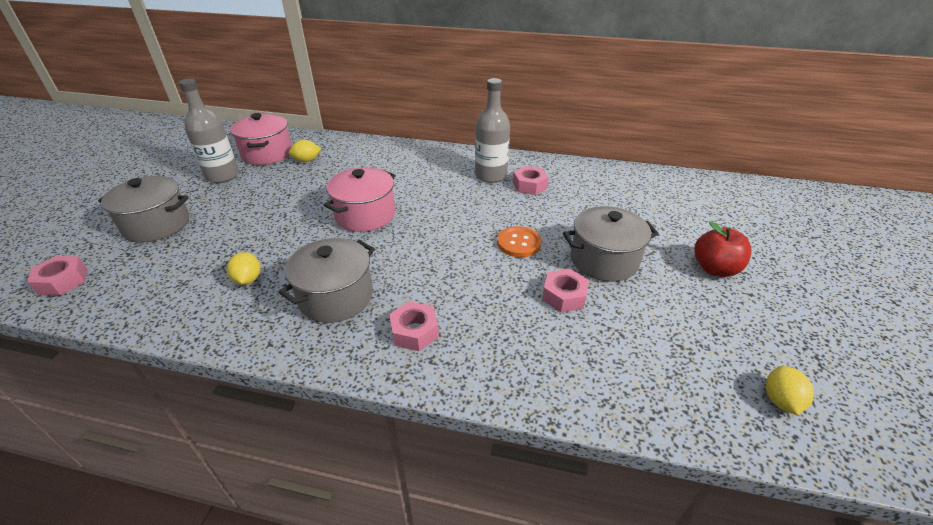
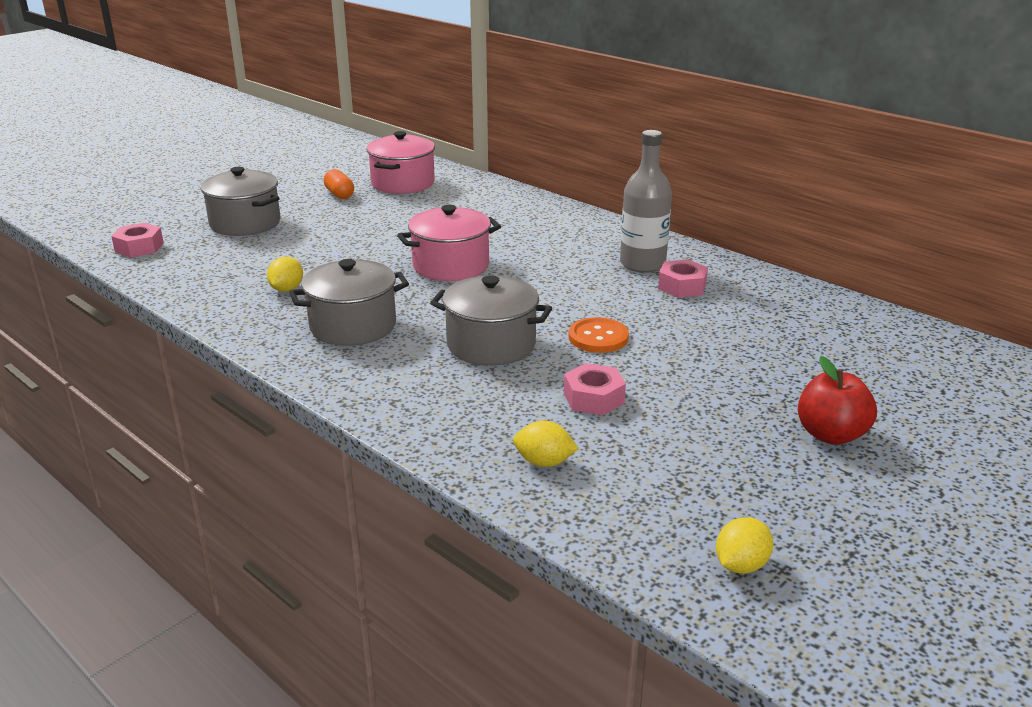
camera: 30 degrees right, 10 degrees down
(222, 176) = (339, 194): grey bottle -> orange capsule
(307, 160) = (438, 199): yellow lemon -> yellow lemon (544, 462)
(414, 331) = (400, 376): pink nut -> none
(604, 260) = (686, 382): grey pot -> grey pot (491, 344)

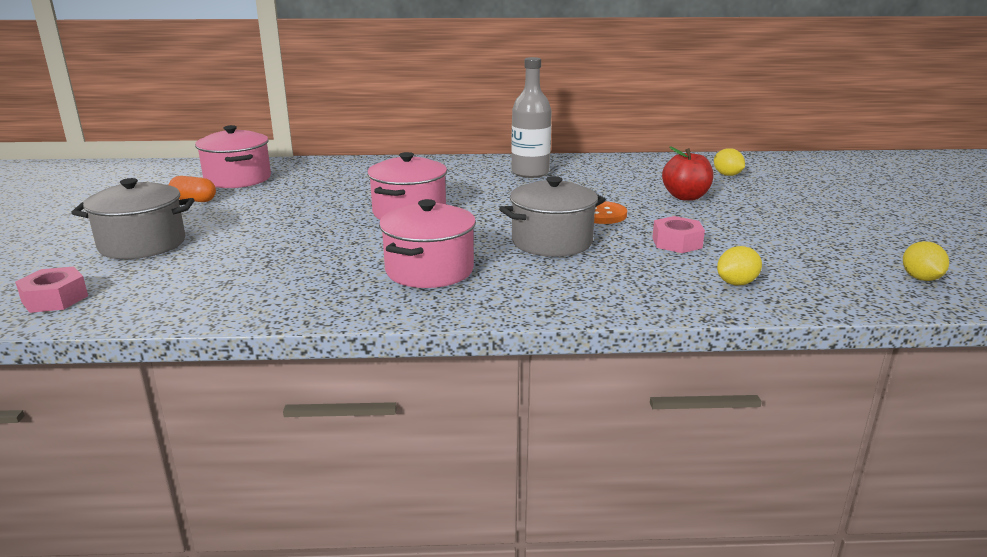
camera: 45 degrees left, 5 degrees down
(287, 289) = (309, 270): yellow lemon -> yellow lemon (727, 175)
(353, 326) = (429, 270): grey pot -> pink pot
(682, 286) = (579, 176): pink nut -> none
(831, 435) = (807, 211): red apple -> red apple (685, 197)

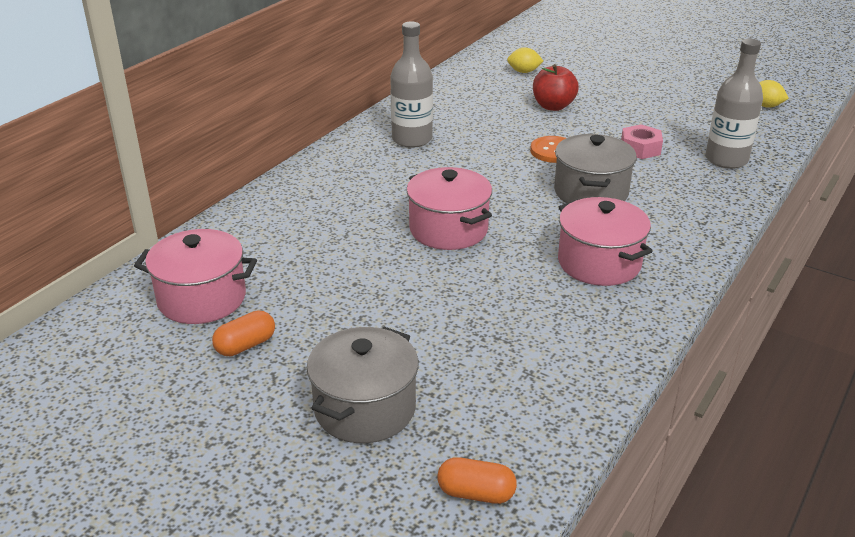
camera: 55 degrees left, 10 degrees up
(55, 299) = (476, 493): pink nut -> orange capsule
(736, 283) = (726, 159): yellow lemon -> grey bottle

